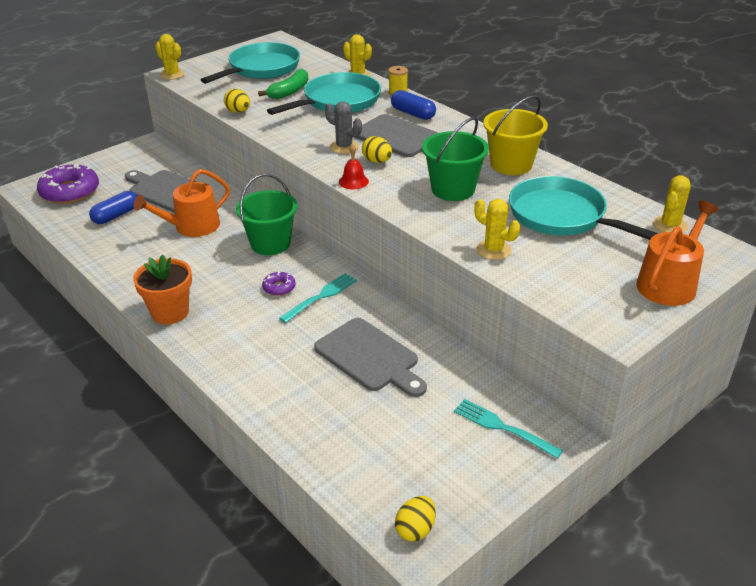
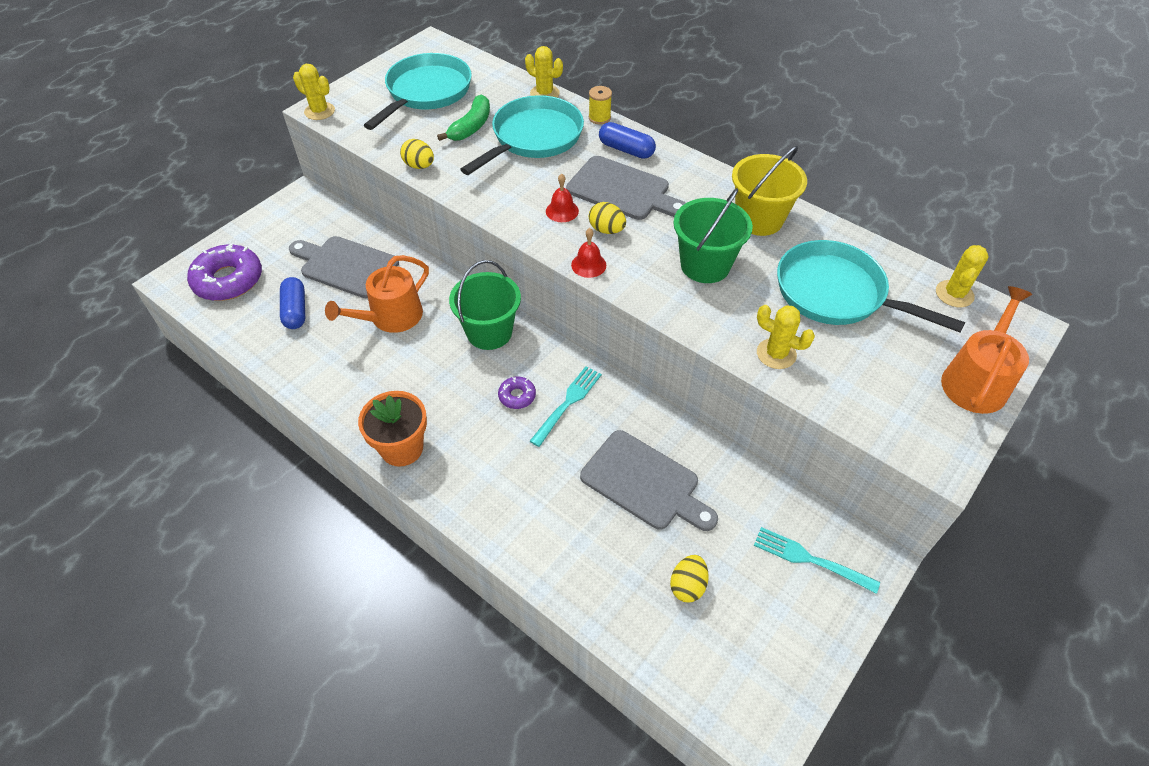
camera: 10 degrees left, 15 degrees up
(116, 215) = (295, 310): blue capsule -> blue capsule turned 45 degrees counterclockwise
(344, 147) = (562, 211): grey cactus -> red bell
(415, 529) = (754, 711): yellow egg -> yellow egg (687, 586)

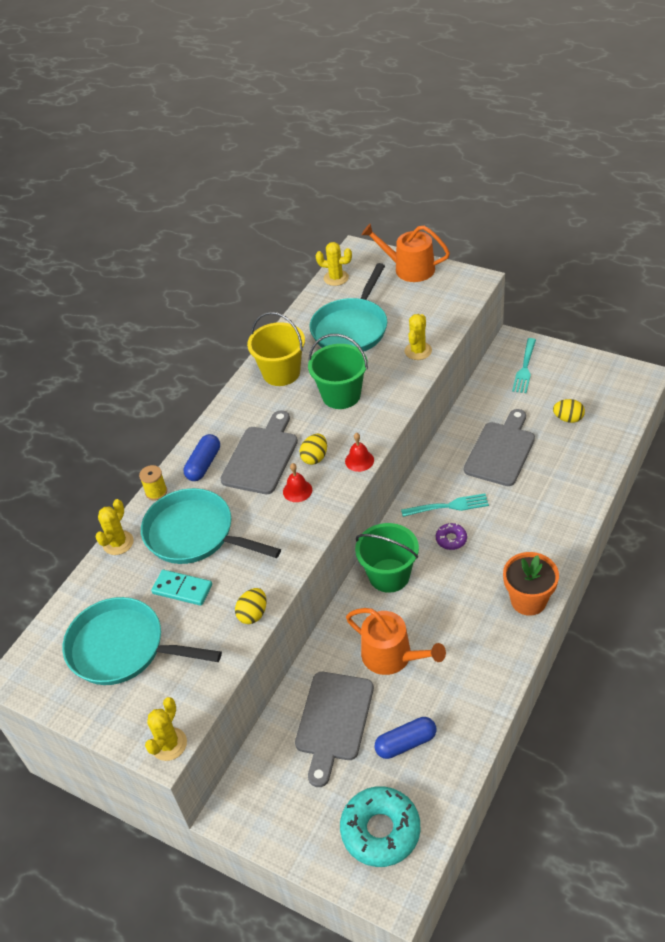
camera: 95 degrees left, 5 degrees down
(228, 280) = (380, 830): purple donut -> turquoise donut
(471, 127) = (182, 589): green banana -> turquoise domino
(567, 403) = (448, 506): turquoise fork -> turquoise fork turned 150 degrees clockwise

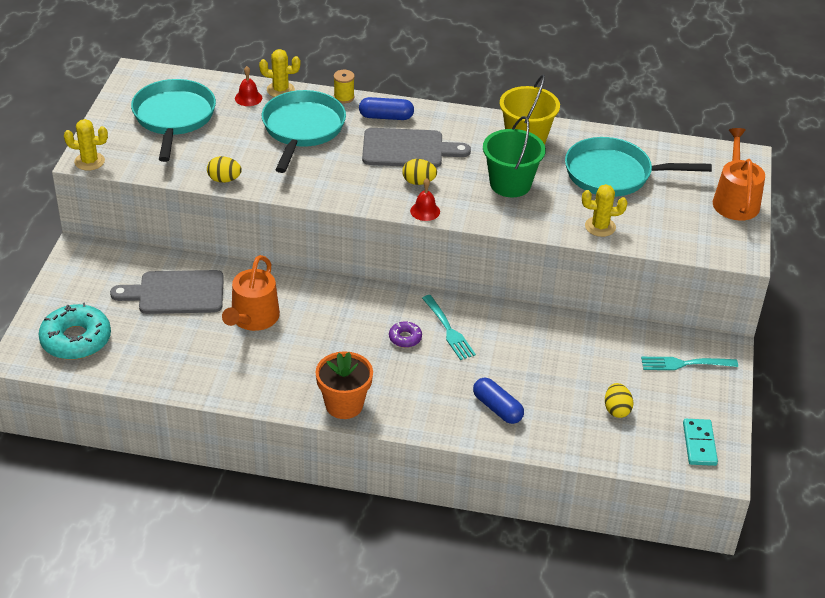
camera: 65 degrees right, 5 degrees down
(182, 589) = (241, 135): turquoise domino -> turquoise domino (699, 444)
(297, 490) = (373, 179): red bell -> red bell (248, 98)
(336, 278) = (690, 150): yellow cactus -> none
(389, 575) = (346, 301): green bucket -> none
(406, 743) = (163, 342): blue capsule -> blue capsule (497, 408)
(501, 451) = (543, 359): grey cutting board -> none

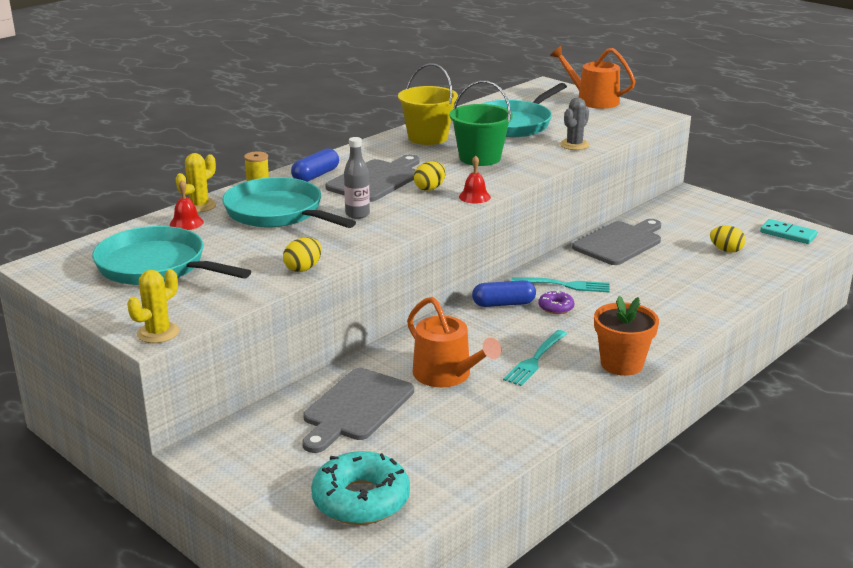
camera: 55 degrees left, 15 degrees down
(334, 166) = (357, 214): none -> grey bottle
(497, 408) = (685, 295): blue capsule -> blue capsule (503, 304)
(564, 336) = (619, 242): none -> grey cutting board
(600, 227) = (574, 145): yellow cactus -> grey cactus
(685, 364) = (693, 211): turquoise fork -> turquoise fork (535, 359)

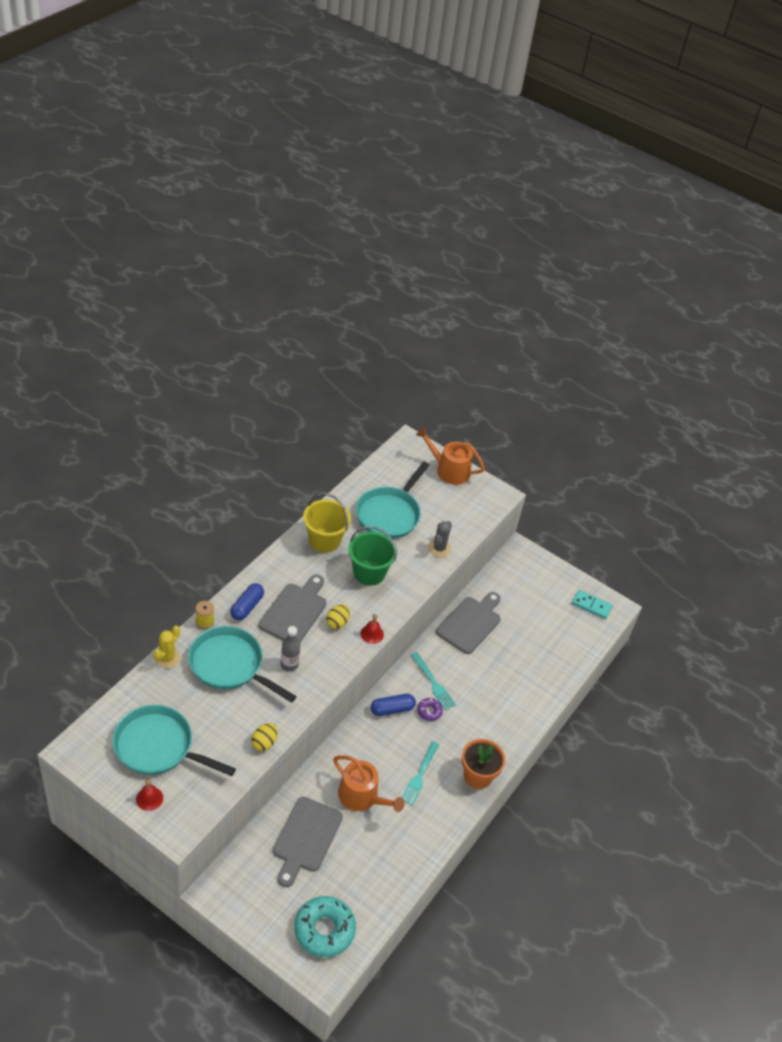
camera: 15 degrees left, 20 degrees up
(158, 333) = (182, 831): yellow cactus -> none
(186, 223) = (164, 684): red bell -> red bell (149, 798)
(564, 285) = (433, 683): turquoise fork -> turquoise fork turned 60 degrees clockwise
(726, 250) = (547, 630): yellow egg -> none

